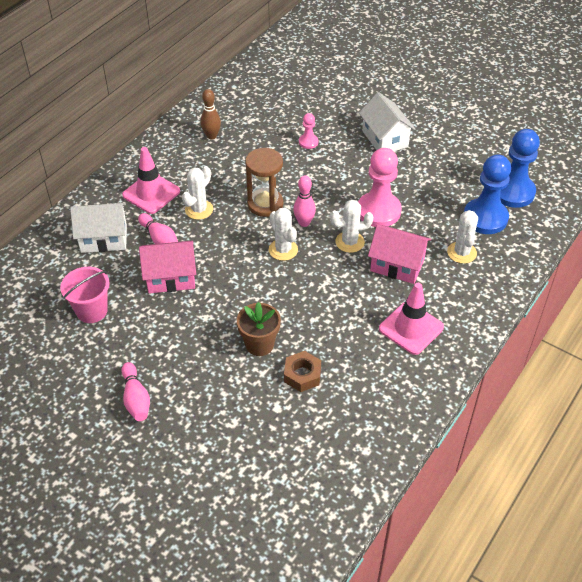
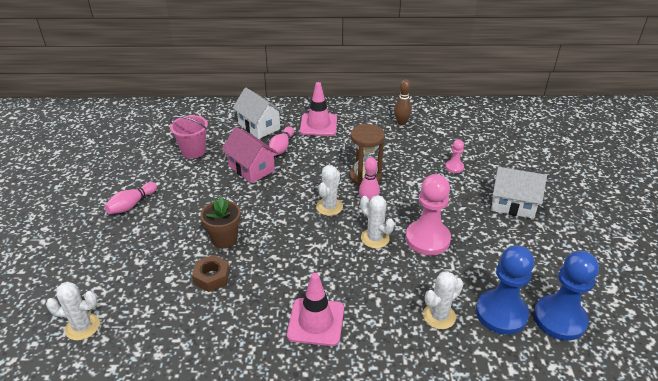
camera: 55 degrees right, 10 degrees down
(199, 209) = (326, 150): white cactus -> white cactus (82, 327)
(385, 139) = (513, 204): white house -> white house turned 75 degrees clockwise
(397, 265) = (379, 279): pink house -> none

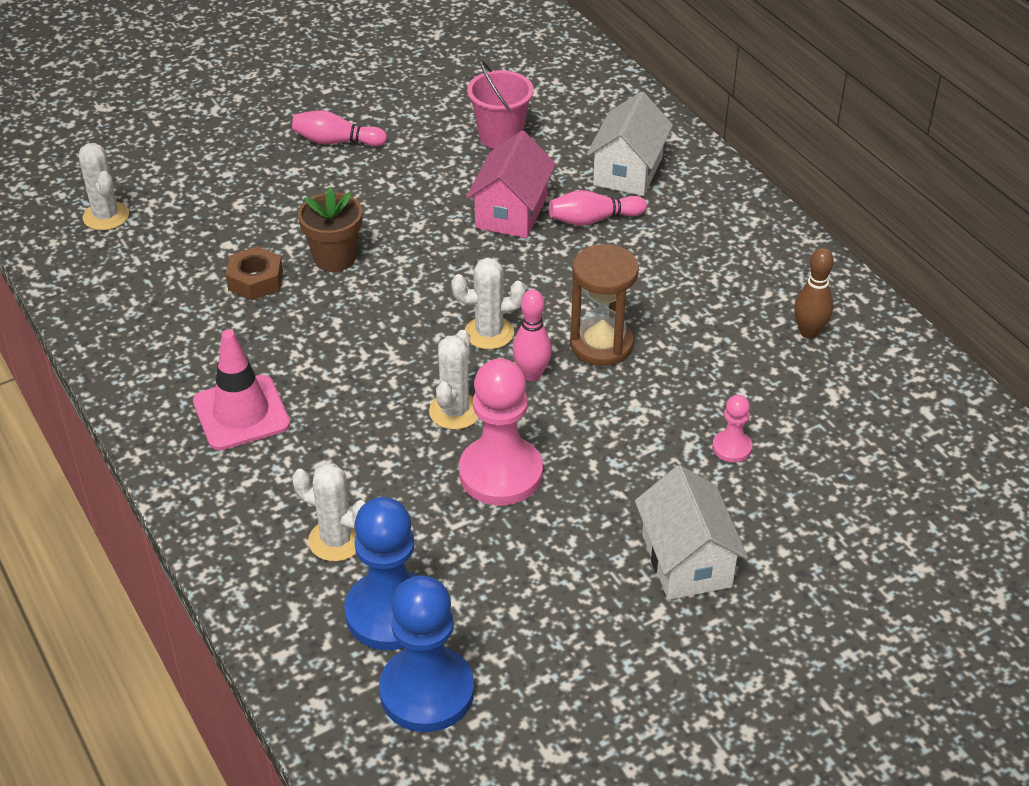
camera: 60 degrees right, 5 degrees up
(318, 125) = (698, 234): pink traffic cone -> none

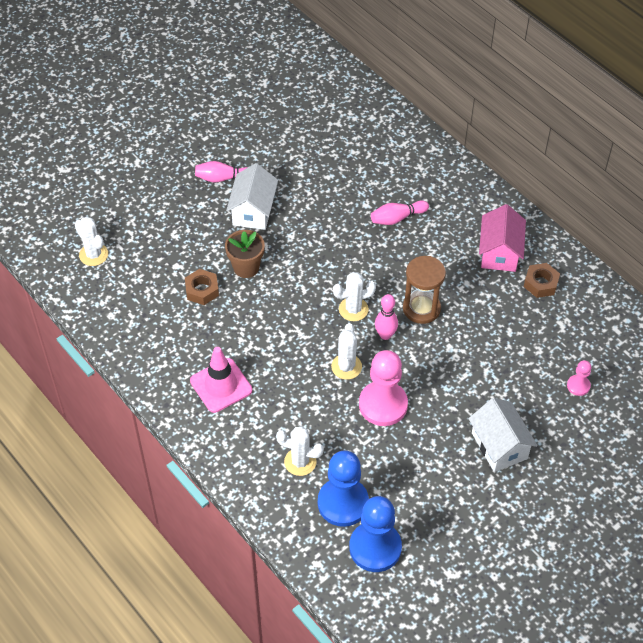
camera: 10 degrees left, 10 degrees up
(500, 136) = (325, 161): pink bucket -> none
(511, 212) = (346, 219): pink house -> pink house (499, 252)
(628, 171) = (410, 178): white house -> white house (253, 211)
(732, 448) = (510, 369): pink pawn -> pink pawn (578, 386)
(809, 332) = (540, 283): brown bowling pin -> brown nut

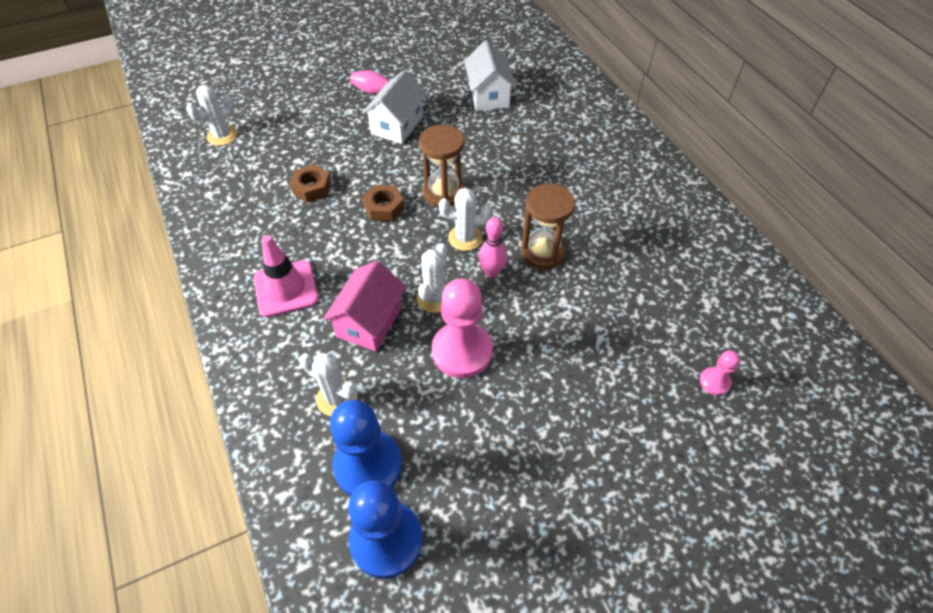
camera: 15 degrees right, 0 degrees up
(93, 255) = (222, 136): white cactus -> white cactus turned 75 degrees clockwise
(246, 267) = (367, 175): brown flower pot -> none
(320, 271) = (443, 192): none -> brown hourglass
(397, 218) = (544, 157): pink bowling pin -> none
(499, 252) = (649, 211): pink house -> pink house (369, 321)
(499, 446) = (593, 437): white house -> white house (488, 95)
(540, 283) = (690, 252): brown nut -> brown nut (384, 207)

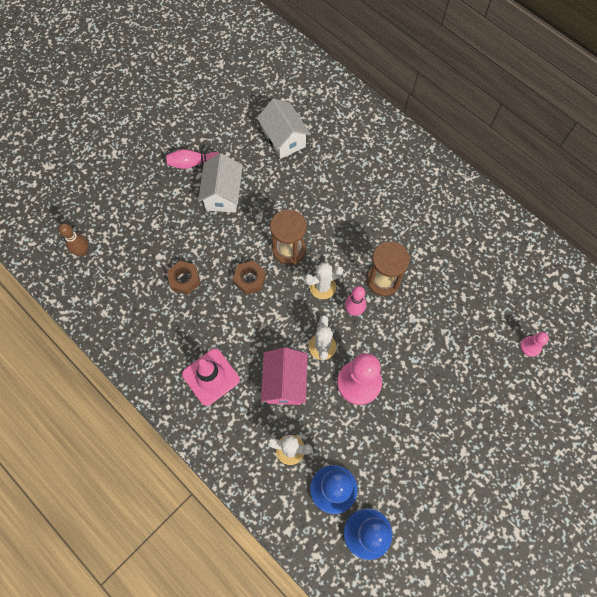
camera: 20 degrees left, 15 degrees up
(222, 136) = (83, 251): white cactus -> brown bowling pin

